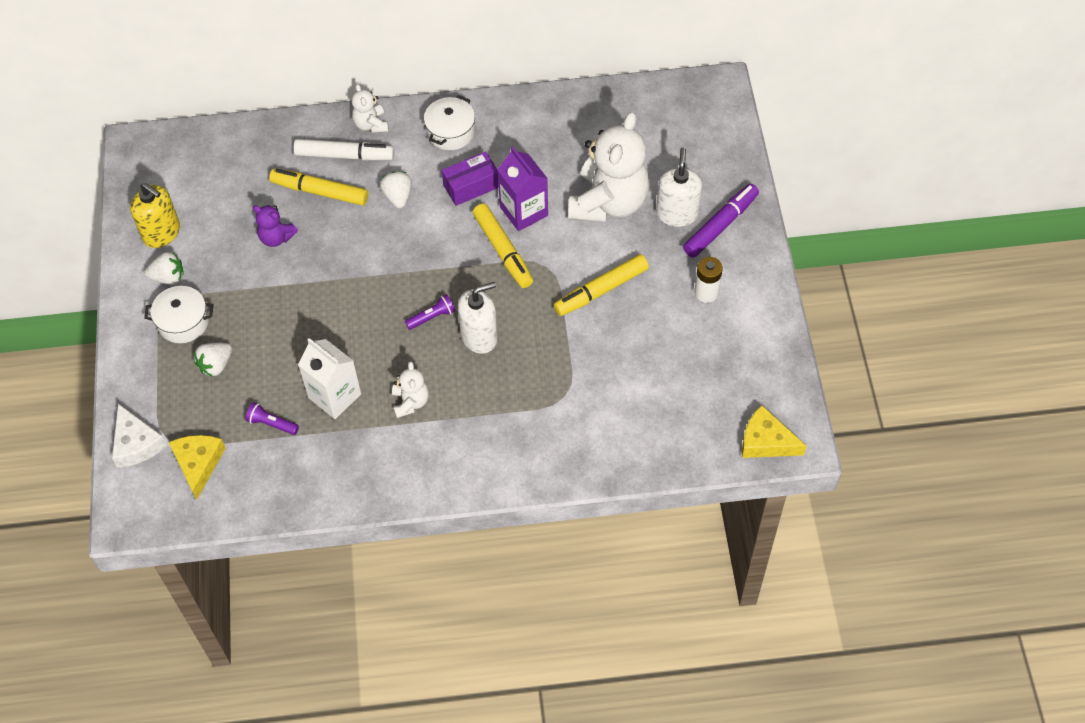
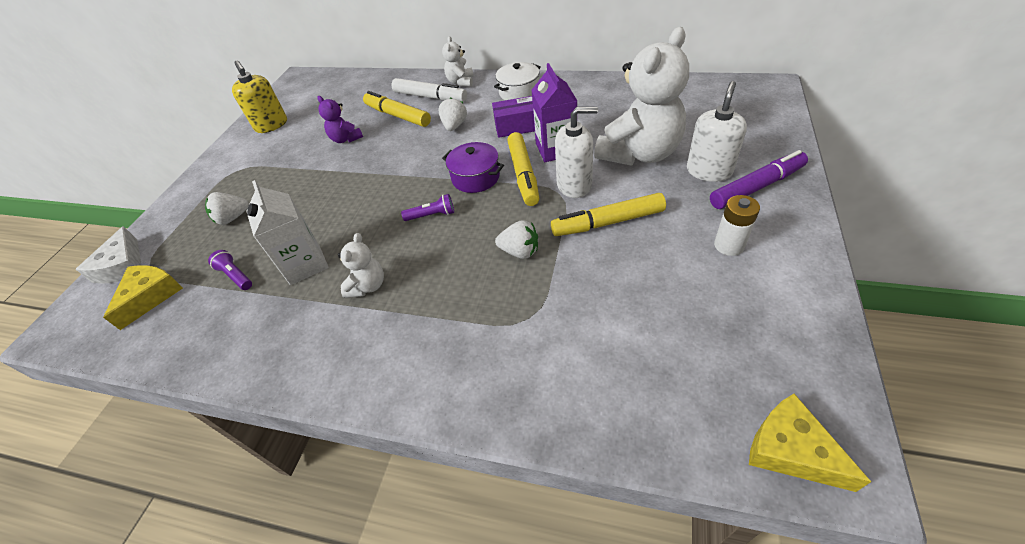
camera: 25 degrees right, 10 degrees down
(168, 277) = (252, 152): white strawberry -> white strawberry (520, 251)
(183, 322) = (236, 183): white pot -> none
(455, 263) = (475, 177): none -> purple pot
(479, 336) = (466, 240): white soap dispenser -> white soap dispenser (574, 185)

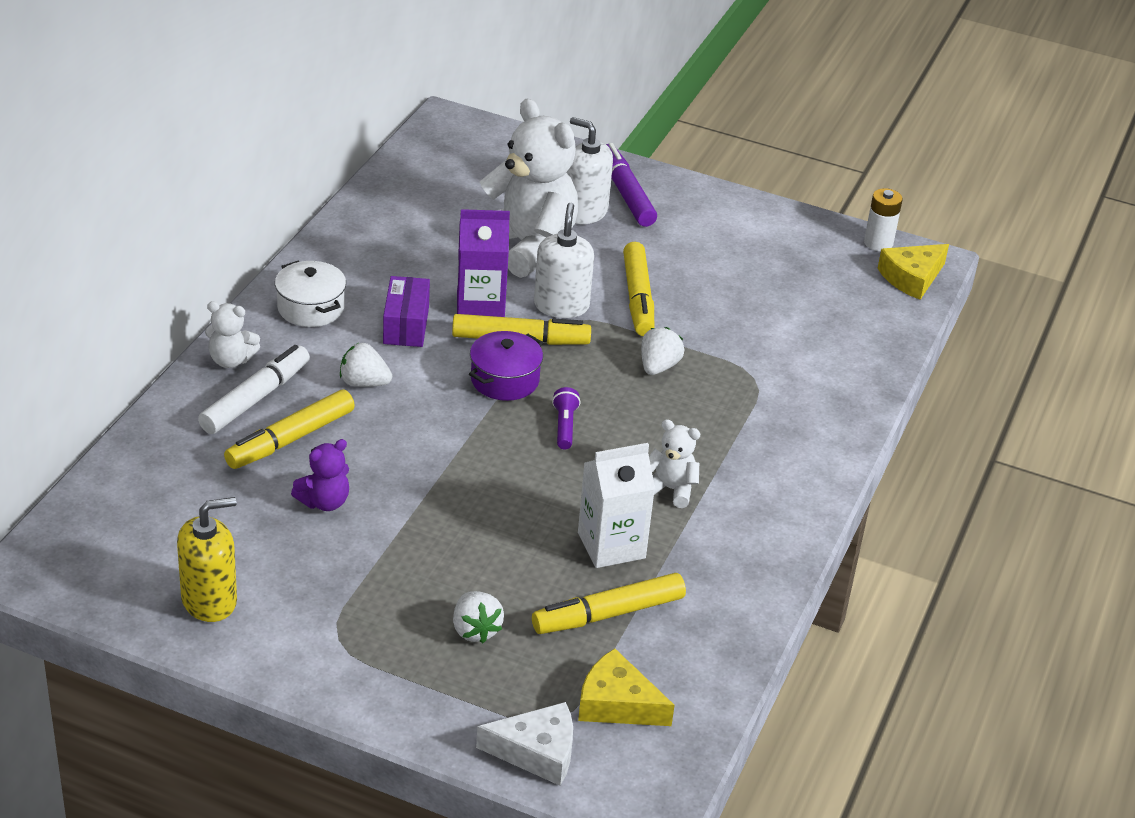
camera: 90 degrees left, 10 degrees down
(236, 276) = (608, 614): purple flashlight -> yellow marker
(729, 245) = (702, 236): white battery -> white battery (878, 243)

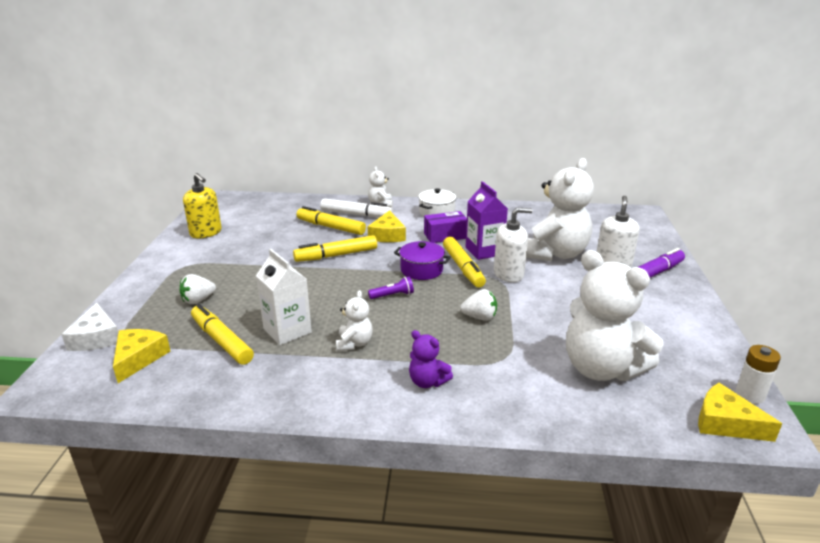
camera: 75 degrees right, 10 degrees down
(324, 502) = (287, 243): purple teddy bear -> purple teddy bear (427, 382)
(364, 383) = (387, 235): white strawberry -> yellow cheese
(638, 298) = (545, 297): yellow marker -> yellow marker (336, 255)
(801, 315) = (601, 368): none -> white teddy bear

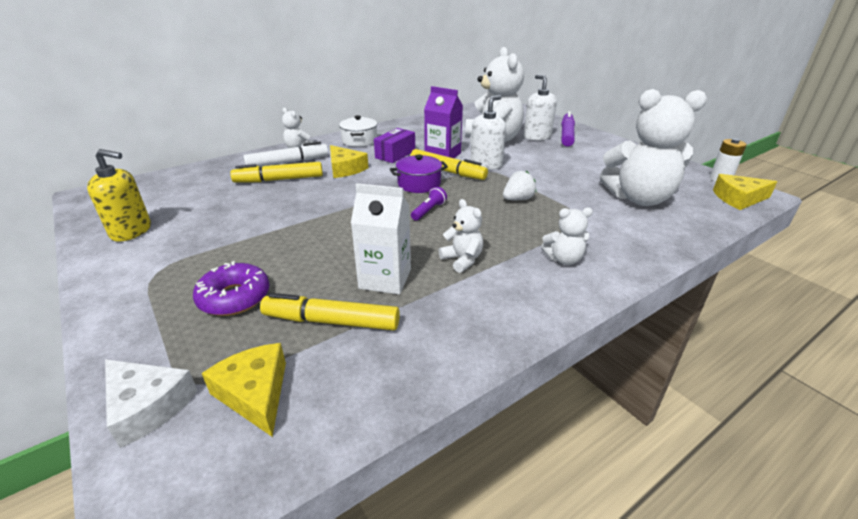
camera: 40 degrees left, 5 degrees up
(198, 300) = (234, 297): white strawberry -> purple donut
(336, 255) = (324, 199): yellow marker -> none
(427, 382) = (563, 259): purple teddy bear -> white teddy bear

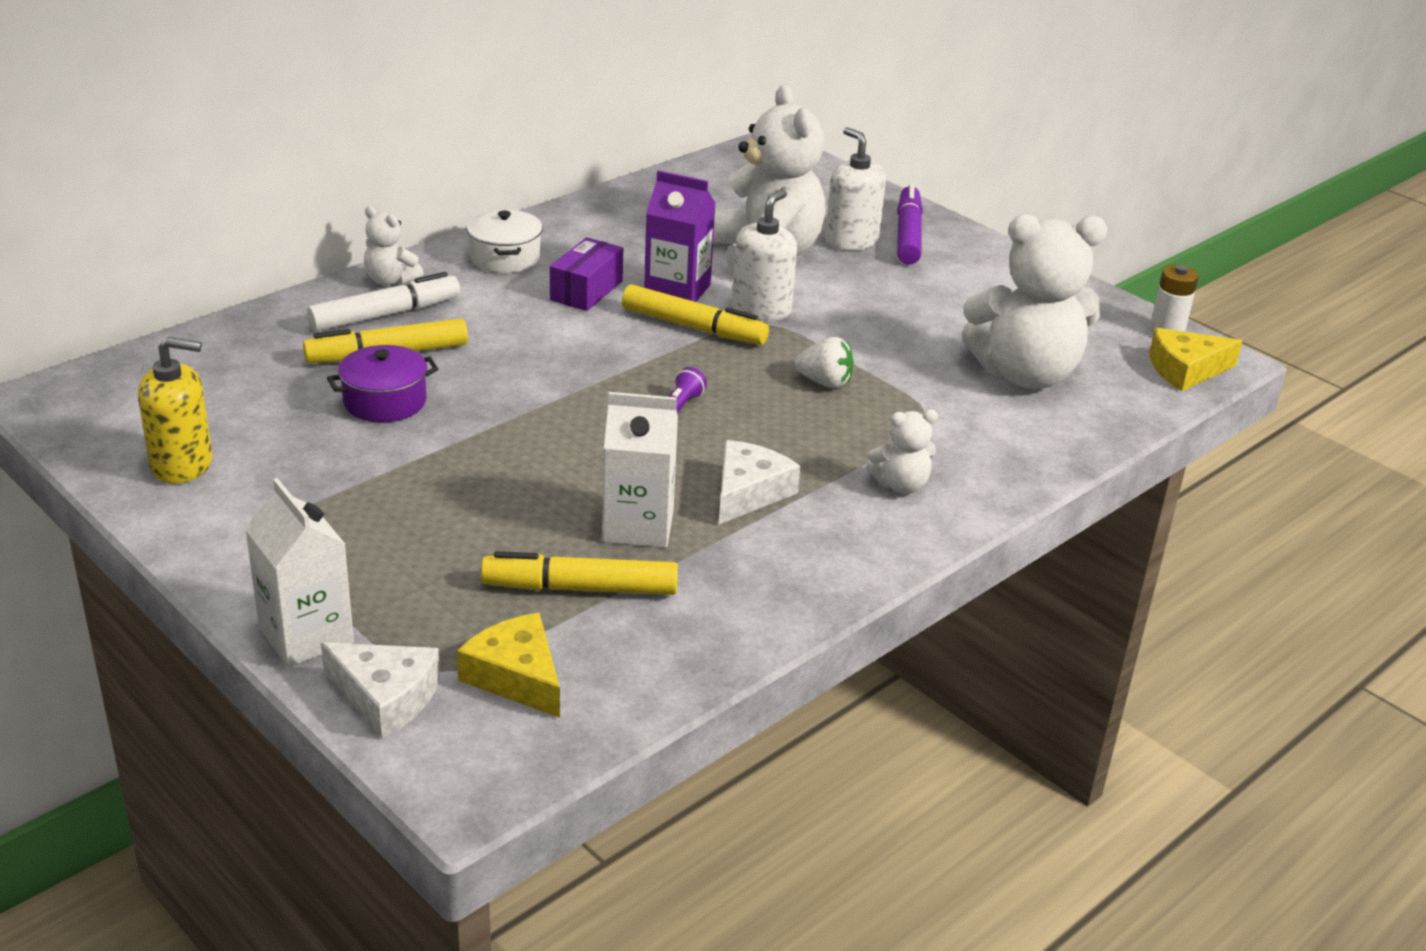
camera: 10 degrees left, 0 degrees up
(125, 348) = (306, 635): none -> white carton
(234, 297) = (422, 563): purple donut -> none
(345, 169) = (502, 326): yellow cheese -> none
(419, 184) = (648, 356): purple pot -> purple pot (385, 402)
(462, 260) = (748, 492): white teddy bear -> white cheese
(517, 199) = (824, 382): white strawberry -> white strawberry turned 60 degrees clockwise

